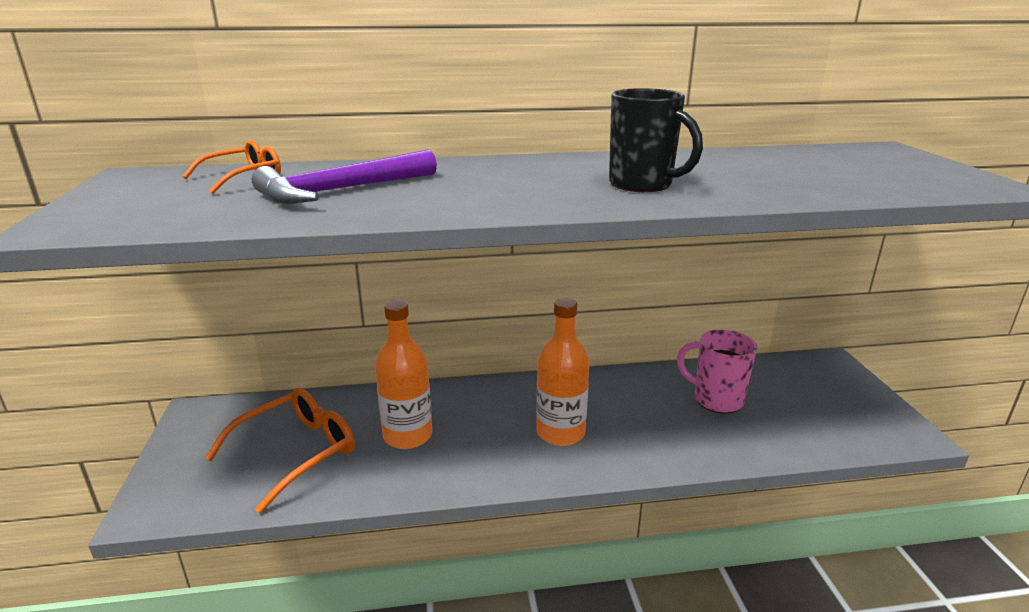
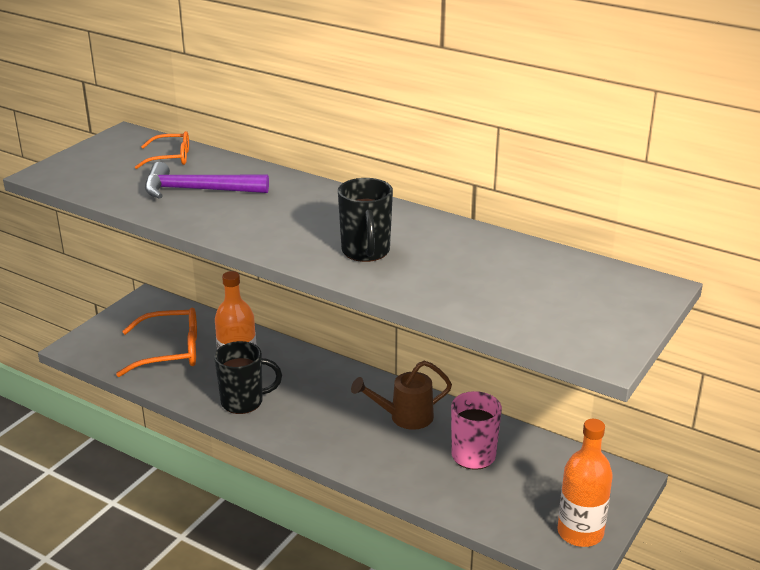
camera: 40 degrees right, 5 degrees up
(454, 461) = (244, 402): none -> black mug
(560, 432) = (329, 418): orange bottle -> orange bottle (580, 532)
(620, 398) = (405, 417): none -> brown watering can

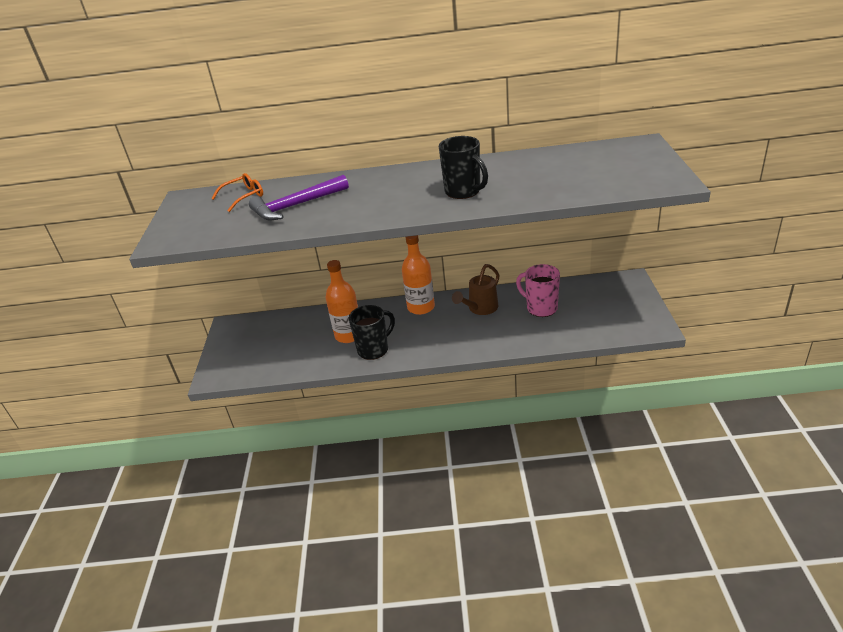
camera: 30 degrees left, 5 degrees up
(169, 351) = (286, 346): orange glasses -> none
(580, 532) = (641, 316): orange bottle -> orange bottle (421, 307)

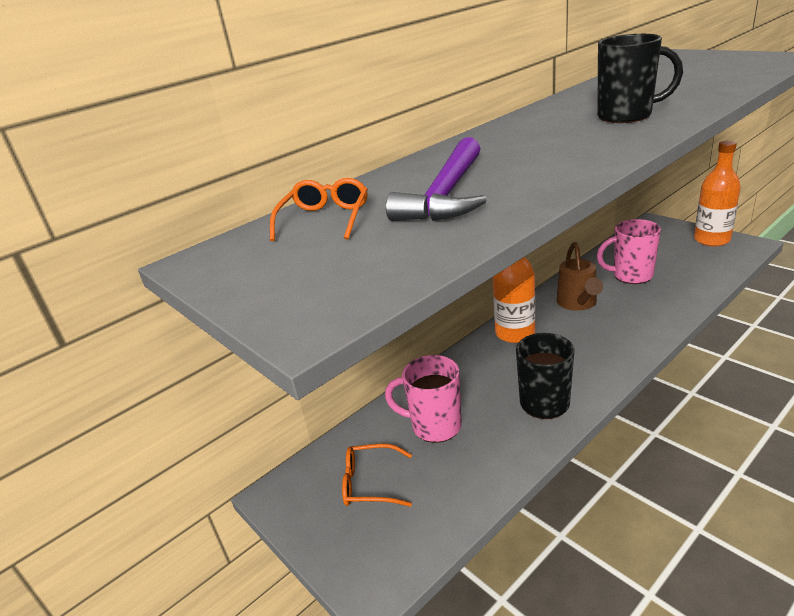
camera: 40 degrees left, 5 degrees down
(261, 341) = (371, 483): none -> orange glasses
(316, 332) = (434, 426): none -> pink mug
(349, 335) = (484, 405): orange bottle -> orange bottle (711, 240)

